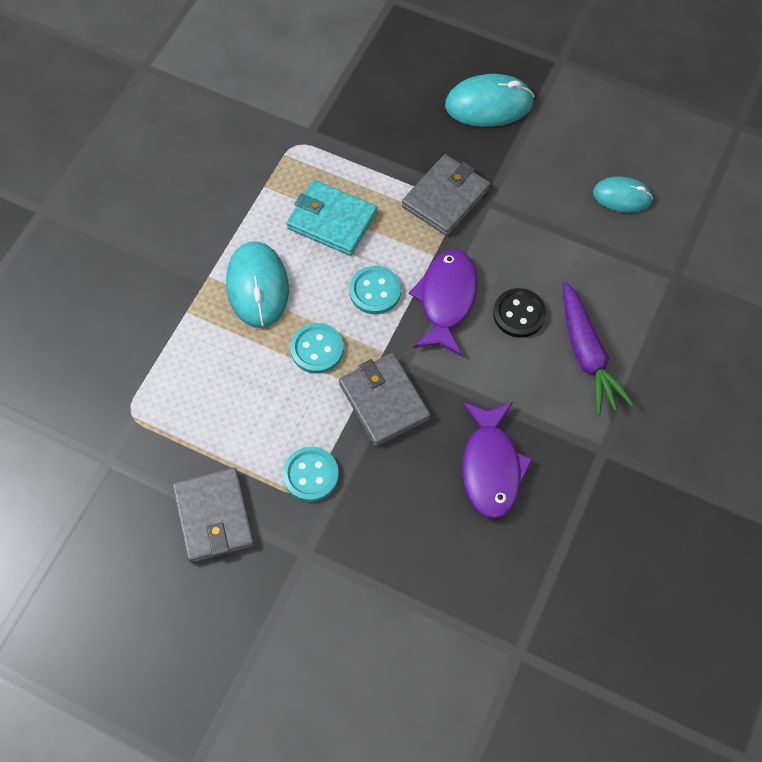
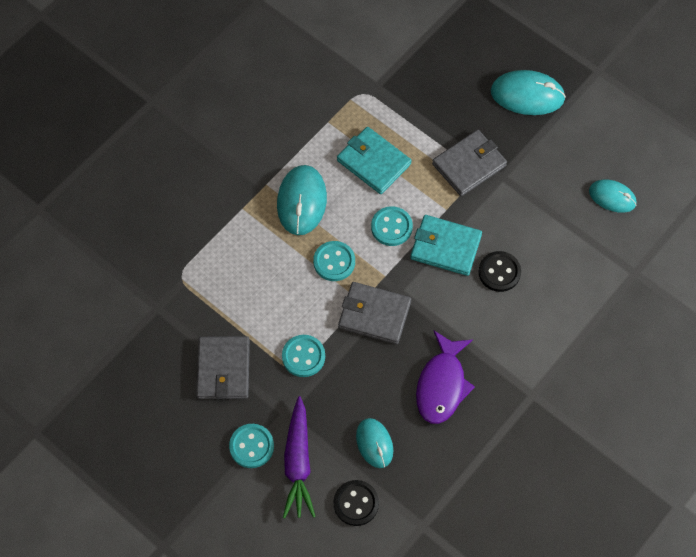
camera: 15 degrees right, 0 degrees up
(275, 607) = (251, 446): none -> turquoise button
(384, 401) = (374, 314): grey wallet -> grey wallet turned 60 degrees counterclockwise
(428, 646) = (356, 503): none -> black button
(430, 562) = (374, 443): none -> turquoise mouse
(446, 299) = (445, 247): purple fish -> turquoise wallet
(587, 354) = (543, 317): purple carrot -> purple carrot (298, 463)

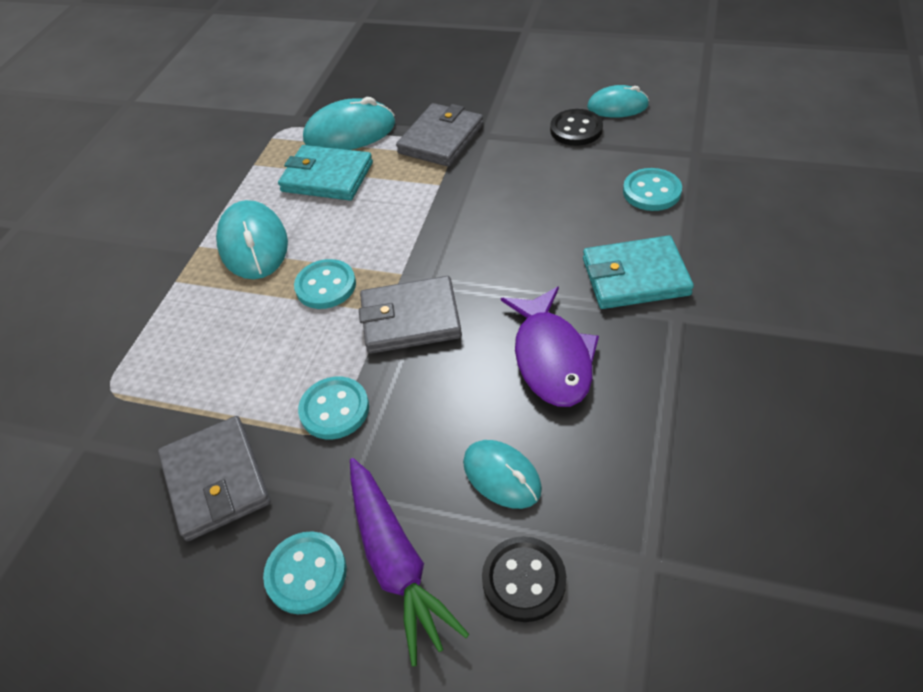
camera: 20 degrees left, 15 degrees down
(391, 227) = (382, 224): turquoise button -> turquoise button (651, 191)
(445, 247) = (461, 216): turquoise wallet -> turquoise wallet (635, 277)
(499, 272) = (542, 214): black button -> black button (576, 129)
(527, 95) = (467, 68): turquoise mouse -> turquoise mouse (350, 132)

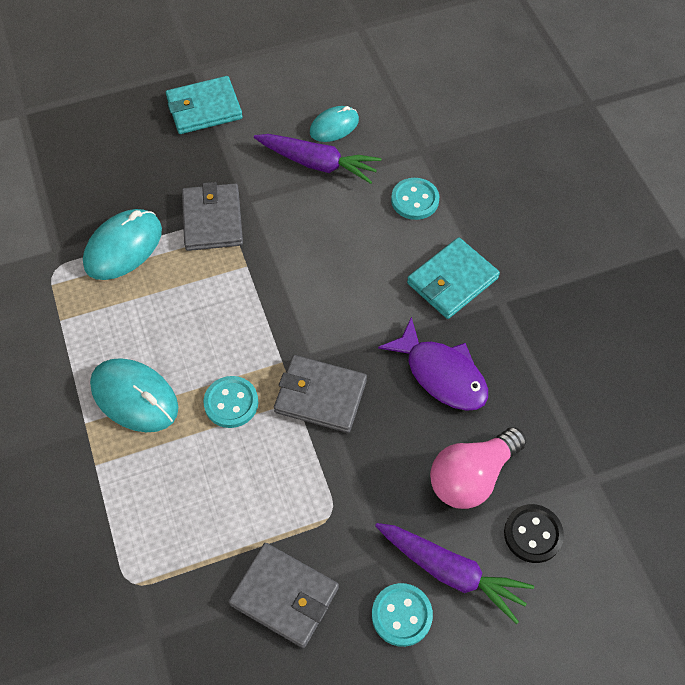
camera: 40 degrees left, 10 degrees up
(327, 177) = (143, 302): turquoise wallet -> turquoise wallet (204, 108)
(334, 409) = (324, 496): turquoise button -> none
(410, 319) = (320, 396): grey wallet -> grey wallet turned 60 degrees clockwise
(502, 476) = (472, 476): turquoise mouse -> pink light bulb
(576, 129) = (318, 163): black button -> purple carrot

